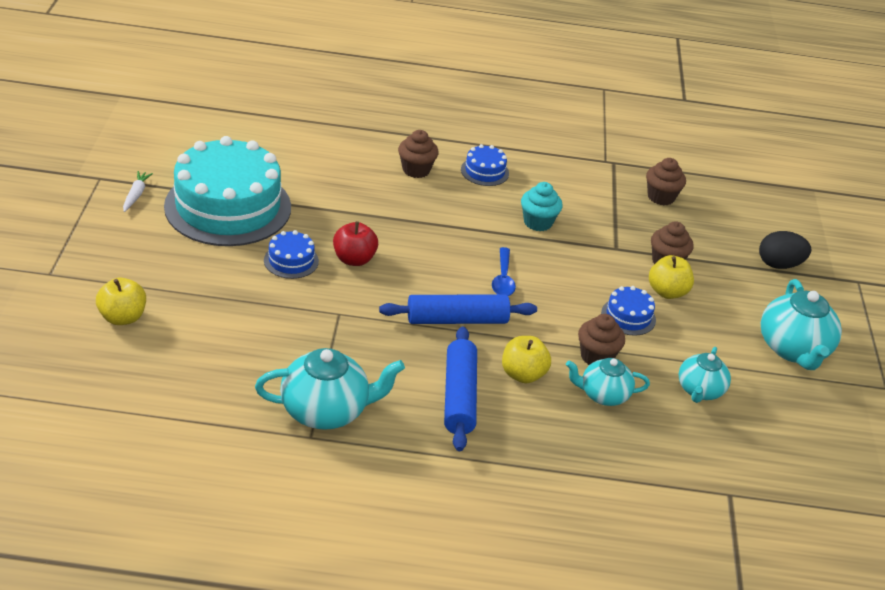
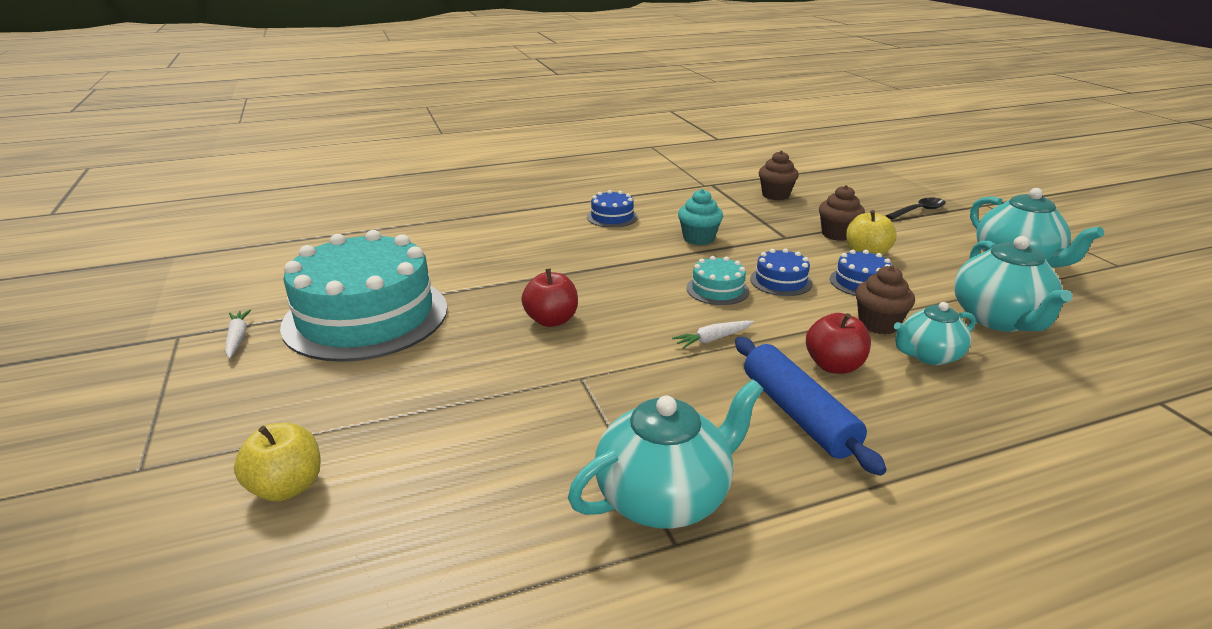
camera: 20 degrees left, 10 degrees down
(291, 261) = (480, 344): blue cake -> blue cake (781, 281)
(416, 170) = (547, 232): brown cupcake -> none
(457, 320) = (713, 339): blue rolling pin -> white carrot
(503, 279) = (717, 289): blue spoon -> turquoise cake
(523, 374) = (834, 366): yellow apple -> red apple
(699, 390) = (998, 319): turquoise teapot -> turquoise teapot, size x1.60
(779, 264) = (919, 211): black egg -> black spoon

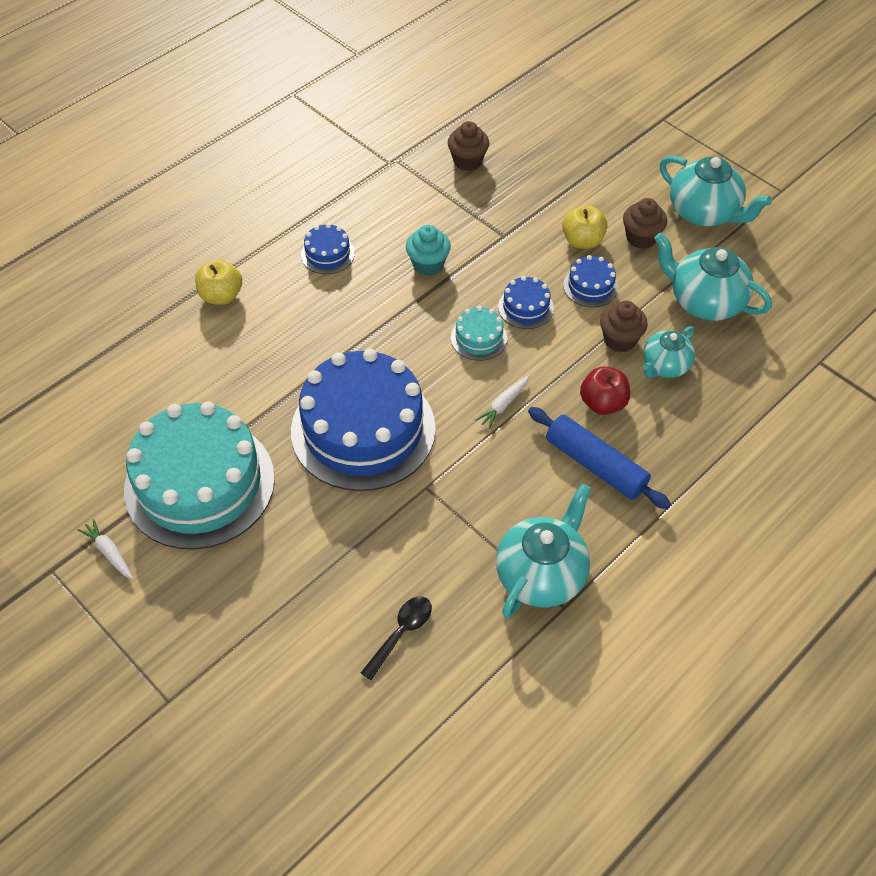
camera: 25 degrees left, 25 degrees up
(287, 487) = (289, 670): yellow apple -> yellow apple (221, 296)
(551, 320) = (363, 429): red apple -> blue cake
(837, 234) = (548, 216): brown cupcake -> brown cupcake (641, 238)
(919, 211) = (608, 150): black spoon -> black spoon (401, 633)
(998, 319) = (705, 301): turquoise teapot -> turquoise teapot turned 150 degrees clockwise

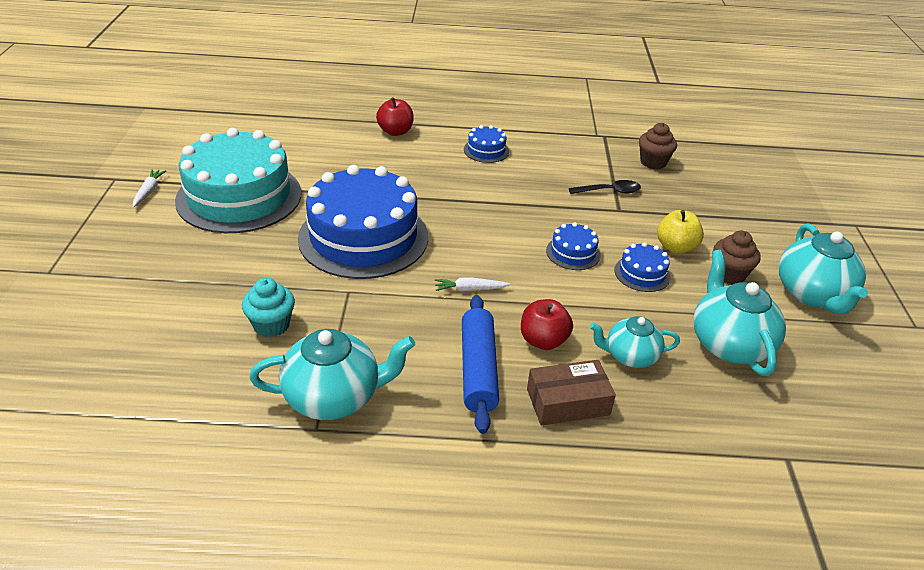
camera: 45 degrees right, 15 degrees down
(221, 296) = (395, 132): yellow apple -> red apple
(401, 633) = (201, 349): black spoon -> black spoon (609, 191)
(428, 264) = (541, 191): turquoise cupcake -> turquoise cupcake (271, 325)
(479, 338) = (513, 246): turquoise cake -> none
(620, 340) = (616, 316): brown cupcake -> none
(674, 436) = (568, 402): none -> brown box

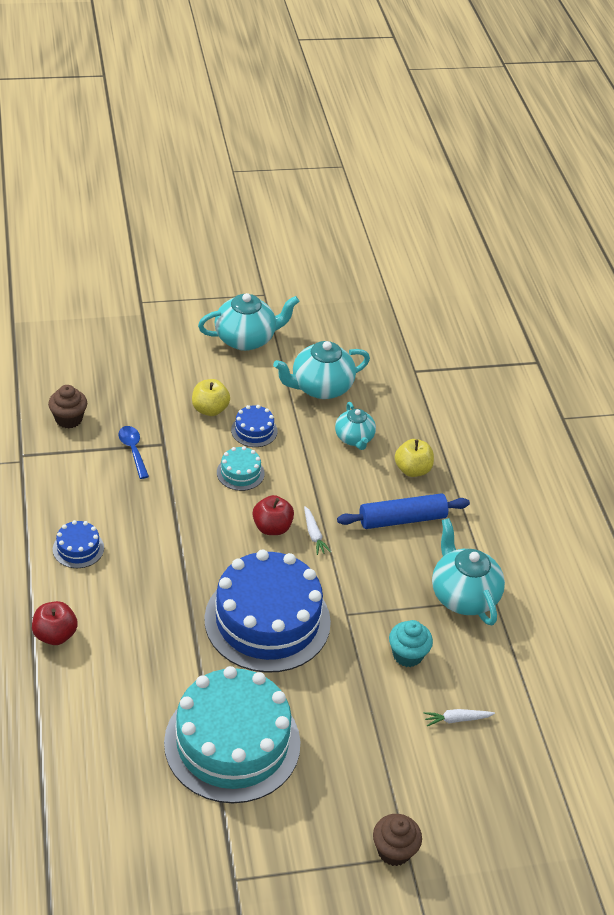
camera: 105 degrees left, 5 degrees up
(149, 191) = (249, 832): white carrot -> white carrot (456, 719)
(543, 340) = (357, 486): red apple -> red apple (272, 527)
(568, 402) = (412, 470): brown box -> yellow apple
(573, 253) = (240, 473): blue cake -> turquoise cake
(609, 191) = (133, 450): black spoon -> blue spoon
(729, 274) = (237, 381): brown cupcake -> brown cupcake (394, 851)

